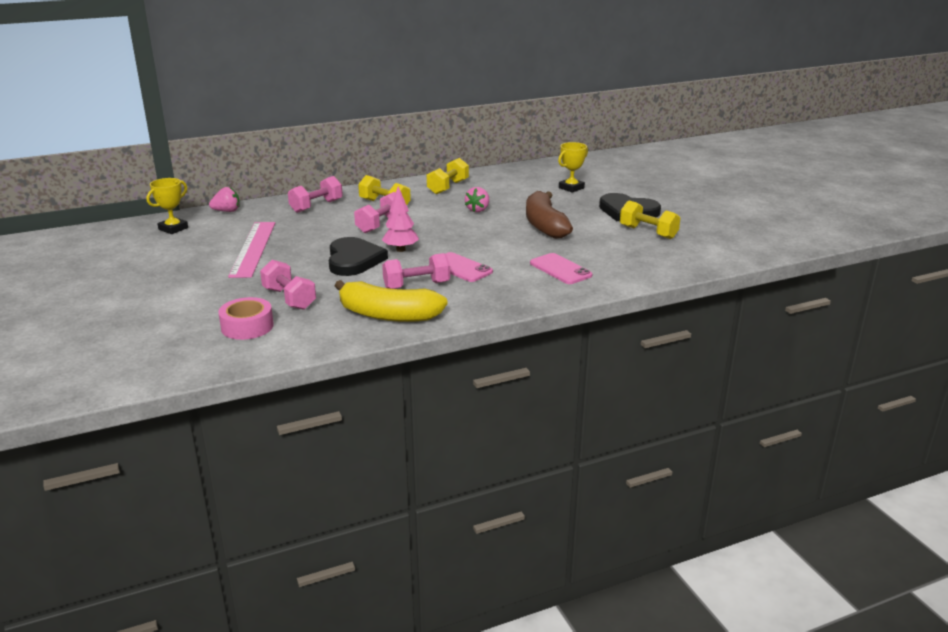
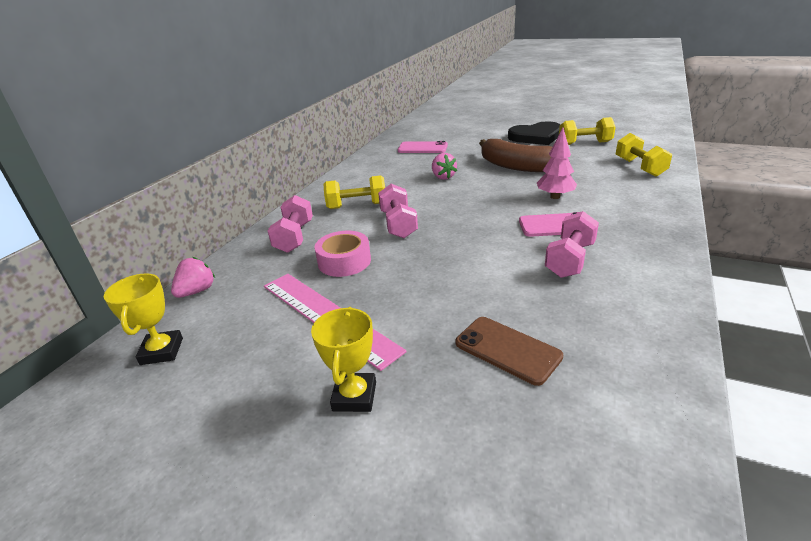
camera: 40 degrees left, 5 degrees up
(247, 326) = (557, 422): pink tape -> pink tape (344, 261)
(289, 299) = (507, 350): pink dumbbell -> brown phone
(354, 260) = (459, 268): black heart -> none
(388, 315) = (629, 302): yellow banana -> none
(401, 250) = (472, 236): pink tree -> pink tree (555, 197)
(448, 187) = (376, 171): yellow dumbbell -> yellow dumbbell (639, 167)
(560, 269) = (615, 190): pink phone -> pink phone (422, 148)
(571, 188) = (463, 137): yellow trophy -> yellow trophy (354, 396)

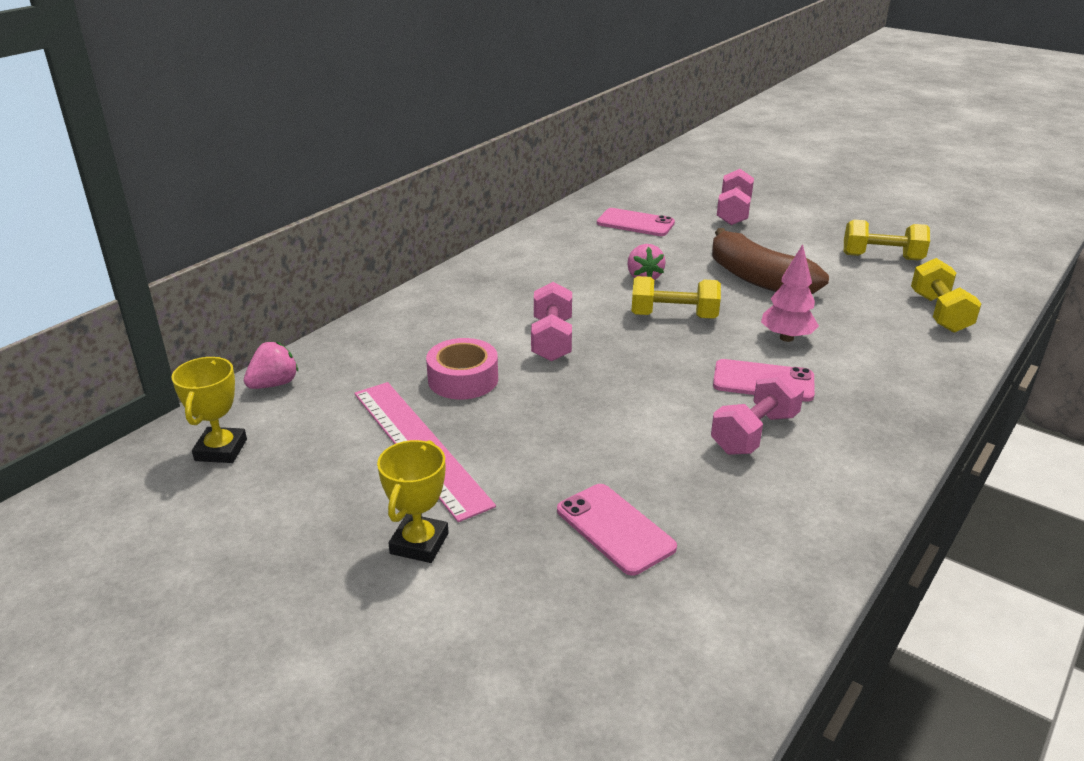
camera: 10 degrees right, 0 degrees up
(294, 237) = (411, 333): pink dumbbell -> pink dumbbell (733, 212)
(357, 206) = (507, 302): yellow dumbbell -> yellow dumbbell (673, 316)
(507, 350) = (615, 529): brown phone -> pink phone
(536, 137) = (814, 232): black heart -> none

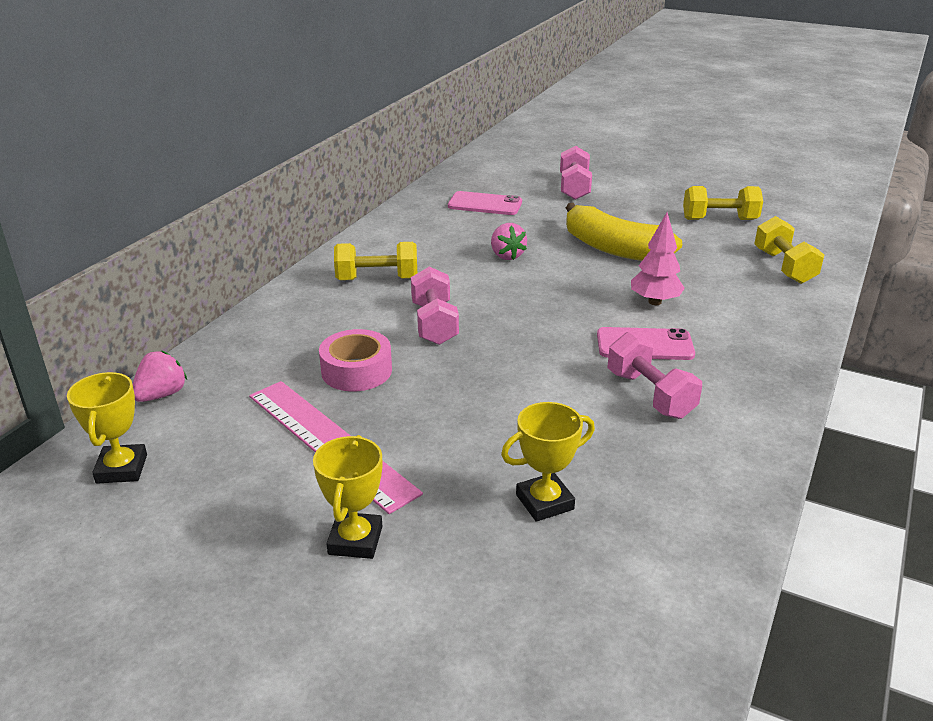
camera: 10 degrees left, 0 degrees up
(615, 529) = (544, 502): pink phone -> yellow trophy
(673, 316) = (545, 290): yellow dumbbell -> yellow dumbbell (377, 279)
(754, 433) = (650, 394): pink dumbbell -> pink dumbbell turned 60 degrees counterclockwise
(758, 279) = (614, 249): brown banana -> yellow banana

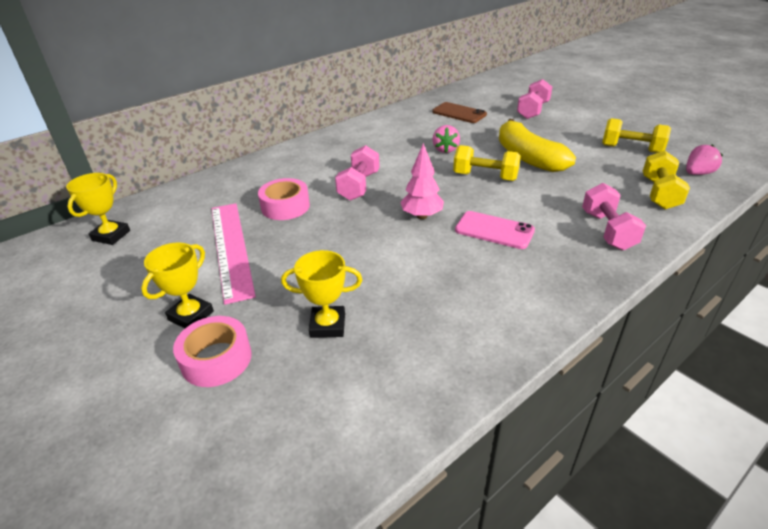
camera: 25 degrees right, 5 degrees up
(161, 395) = (168, 197): pink strawberry -> pink strawberry (697, 173)
(377, 279) = (348, 151): yellow dumbbell -> yellow dumbbell (485, 177)
(440, 580) = (216, 359): none -> pink tape
(485, 204) = (459, 113): pink phone -> brown phone
(650, 394) = (468, 268): pink dumbbell -> pink dumbbell (607, 230)
(655, 302) = (528, 201): pink tree -> pink tree (422, 216)

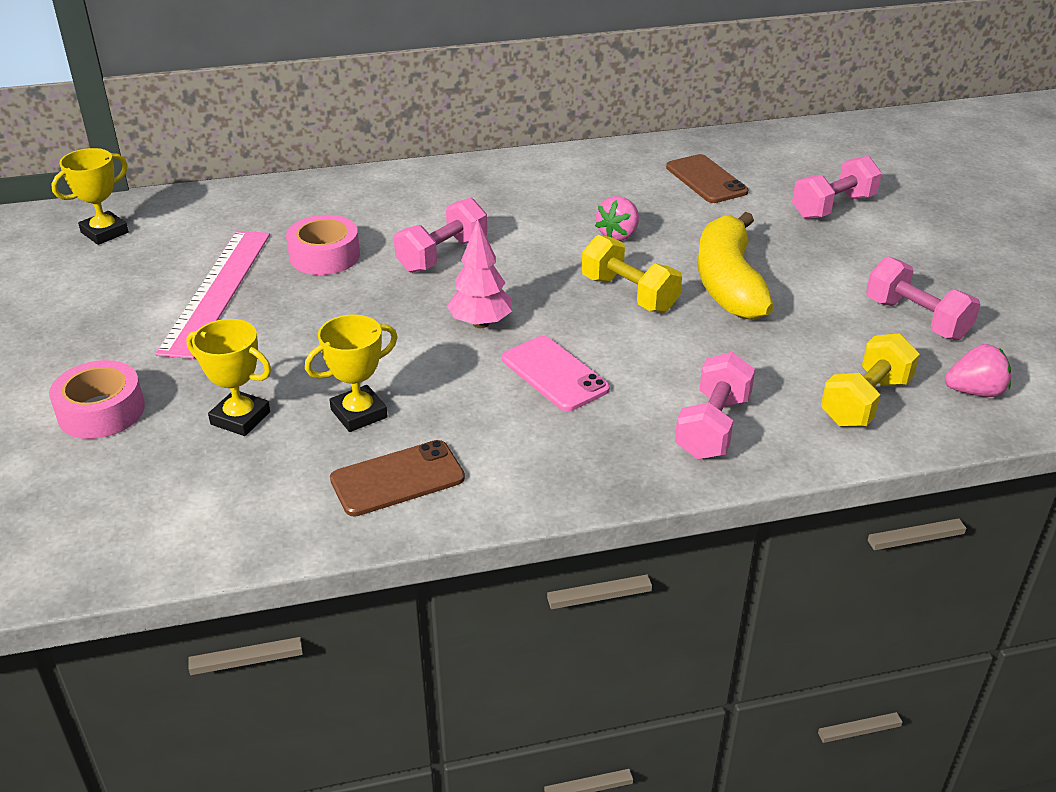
camera: 25 degrees right, 0 degrees up
(191, 315) = (113, 356): yellow trophy -> yellow trophy (359, 414)
(473, 326) = (397, 479): none -> brown phone
(631, 149) = (916, 319): yellow dumbbell -> pink dumbbell

